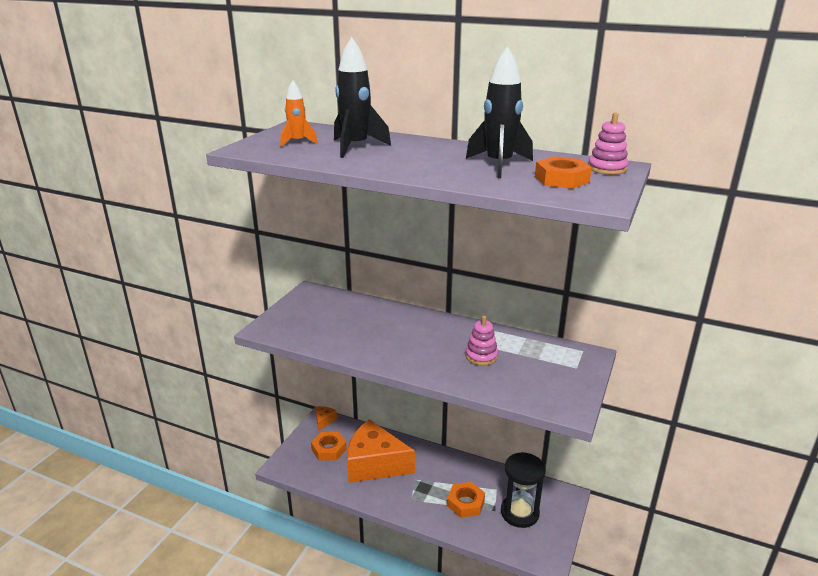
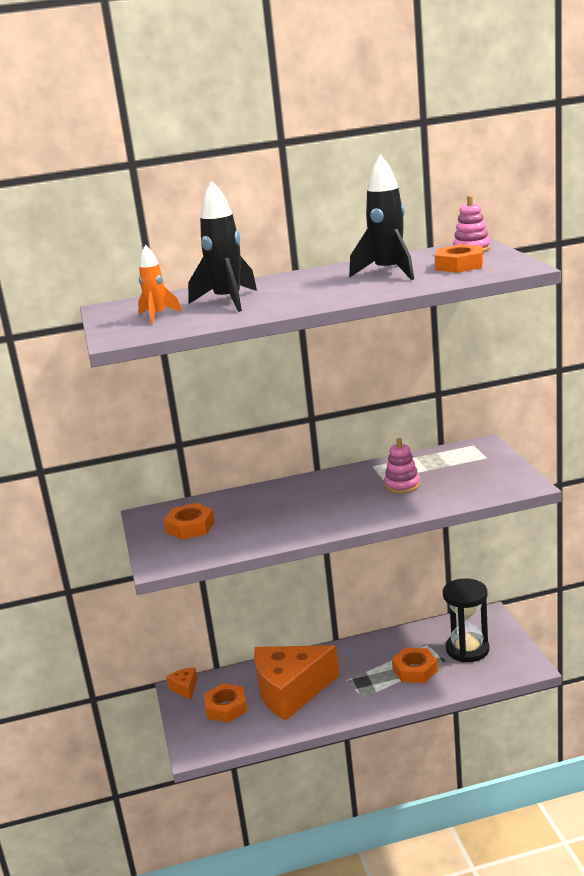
camera: 35 degrees left, 5 degrees down
(316, 313) = (190, 527): none -> orange nut

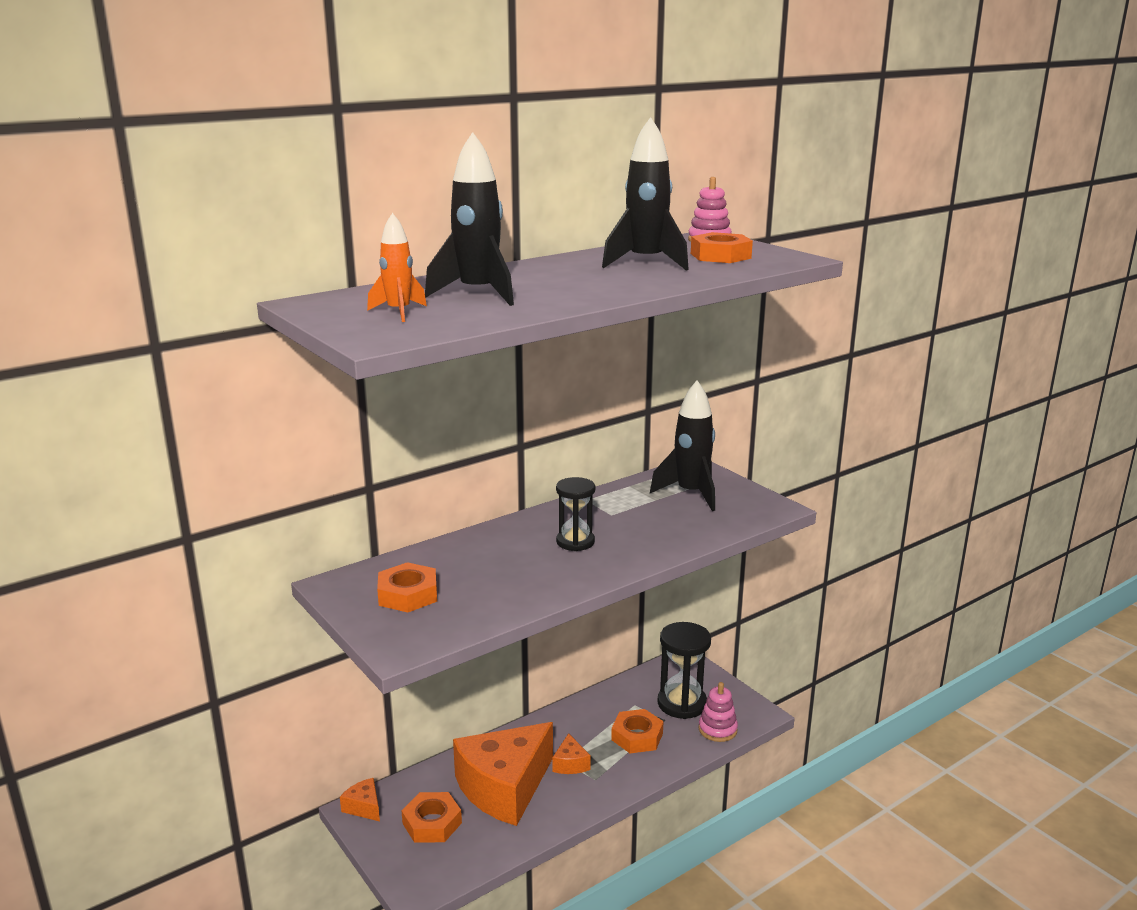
camera: 25 degrees left, 0 degrees up
(338, 499) = (575, 542): none -> black hourglass
(350, 682) = (570, 764): none -> orange cheese
(402, 485) = (639, 519): pink stacking toy -> pink stacking toy (717, 729)
(462, 467) = (691, 494): none -> black rocket

